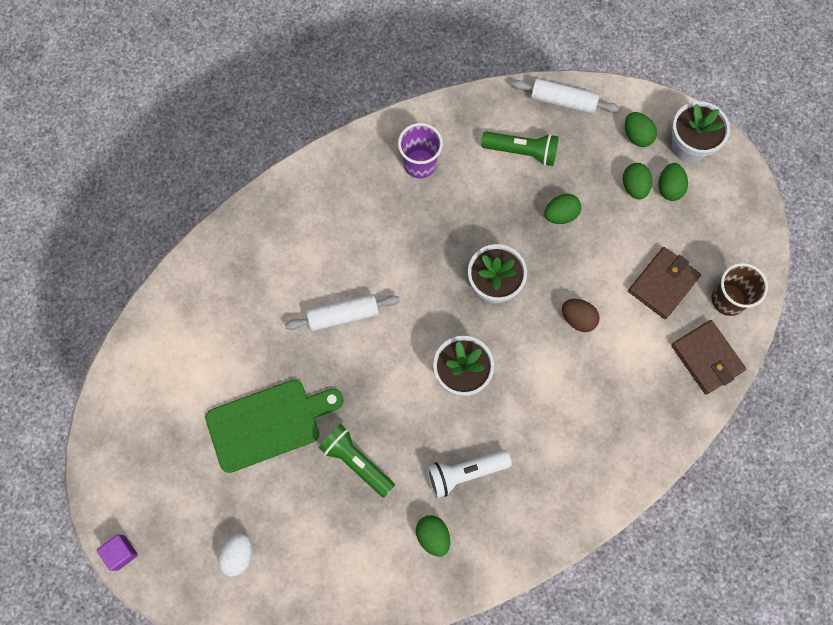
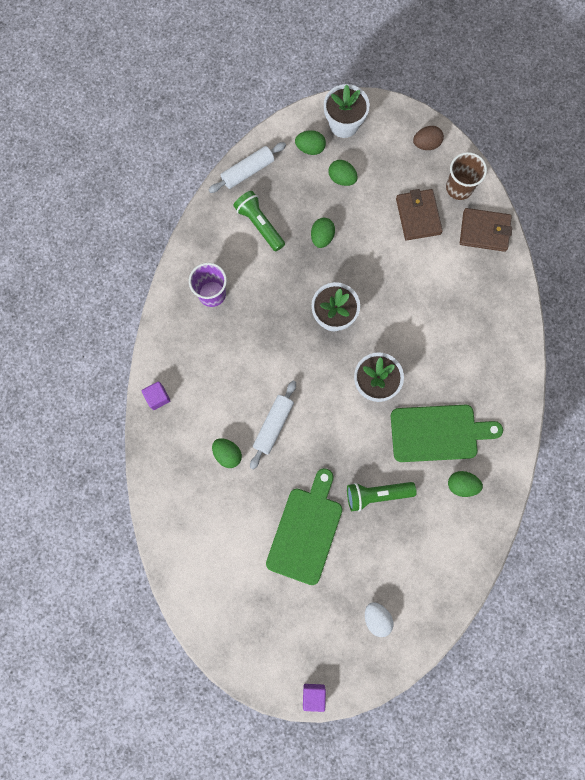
camera: 50 degrees left, 5 degrees up
(284, 196) = (158, 397): none -> purple cube
(465, 473) = (438, 433): white flashlight -> green cutting board
(522, 151) = (259, 225): green flashlight -> green flashlight turned 90 degrees counterclockwise
(578, 319) = (397, 284): brown egg -> brown egg (426, 144)
(669, 188) = (360, 159): green egg -> green egg (227, 454)

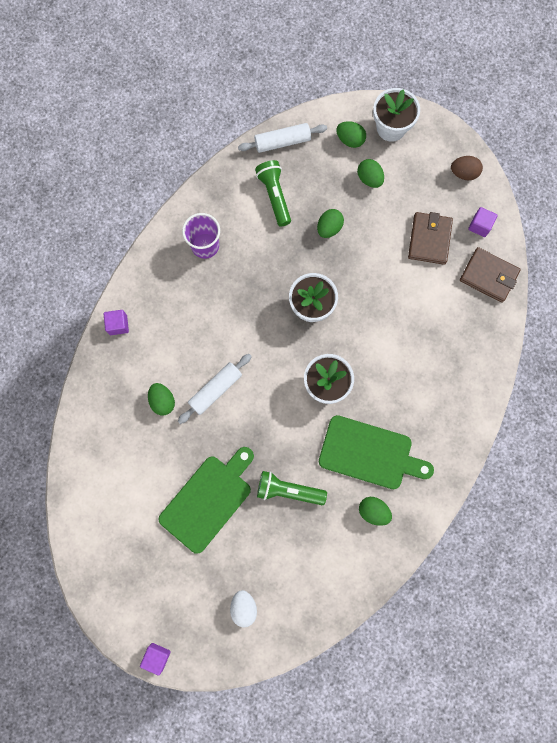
camera: 20 degrees right, 0 degrees up
(459, 188) = (480, 226): brown cup -> purple cube

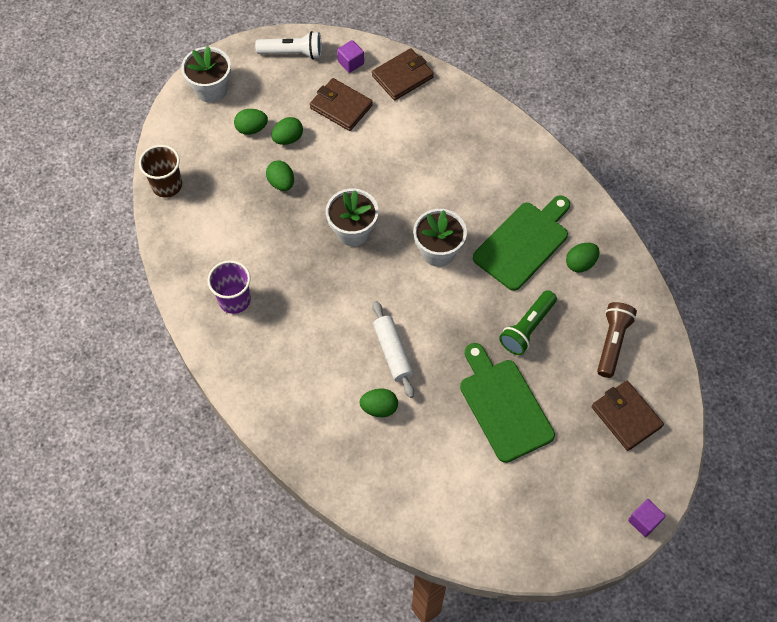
camera: 65 degrees left, 15 degrees down
(118, 325) = (273, 419): purple cube -> none
(244, 607) = (626, 417): white egg -> brown wallet
(274, 196) = (219, 216): green flashlight -> none
(282, 142) = (167, 185): white rolling pin -> brown cup
(308, 568) = (612, 342): none -> brown flashlight
(350, 140) = (202, 128): green egg -> green egg (288, 138)
(463, 173) = (292, 53): brown egg -> white flashlight

